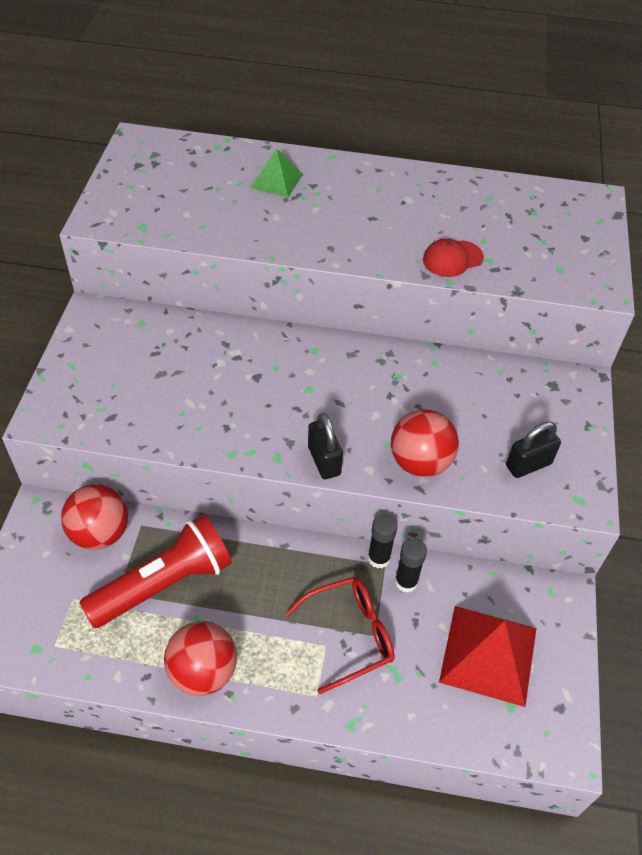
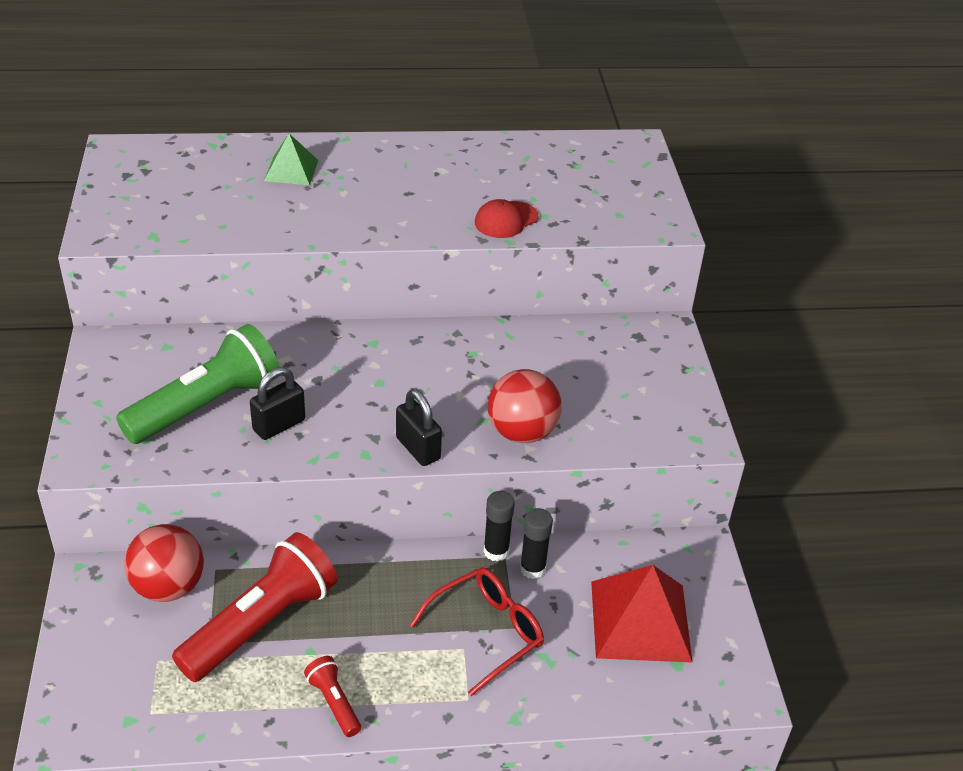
camera: 15 degrees left, 10 degrees down
(158, 384) = (206, 405): none -> green flashlight
(203, 671) = (334, 702): red ball -> red flashlight
(528, 465) = (635, 415): black padlock -> black padlock (279, 425)

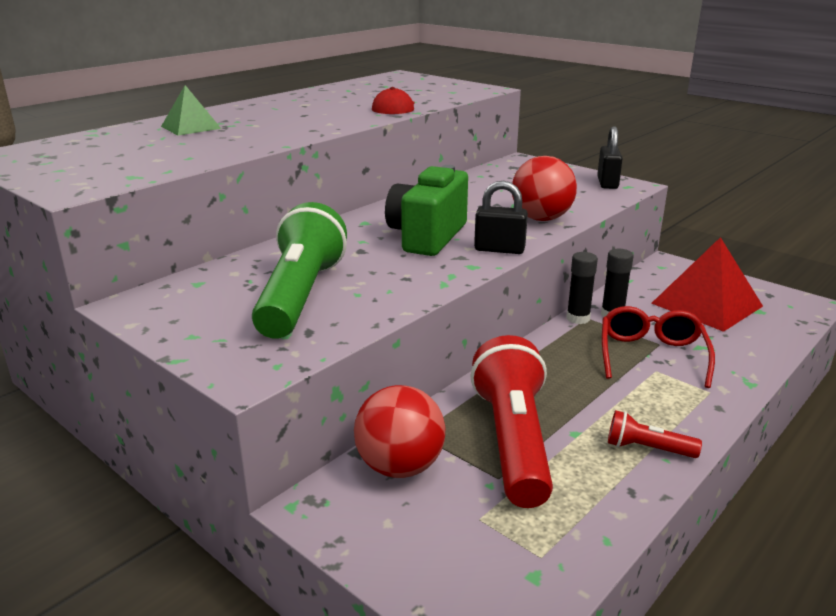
camera: 40 degrees left, 15 degrees down
(279, 425) = (381, 280): black padlock -> black padlock (607, 183)
(390, 394) = (427, 237): none -> green camera

